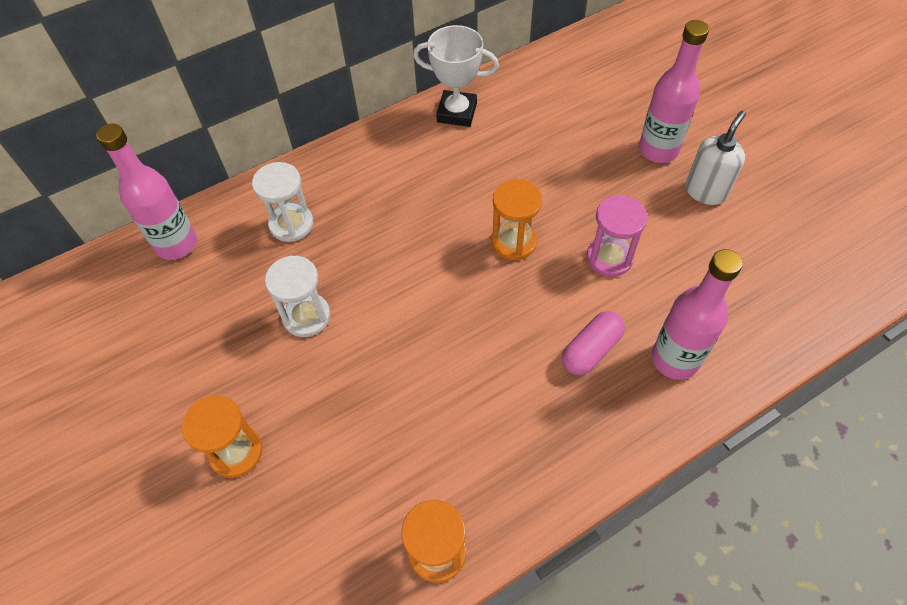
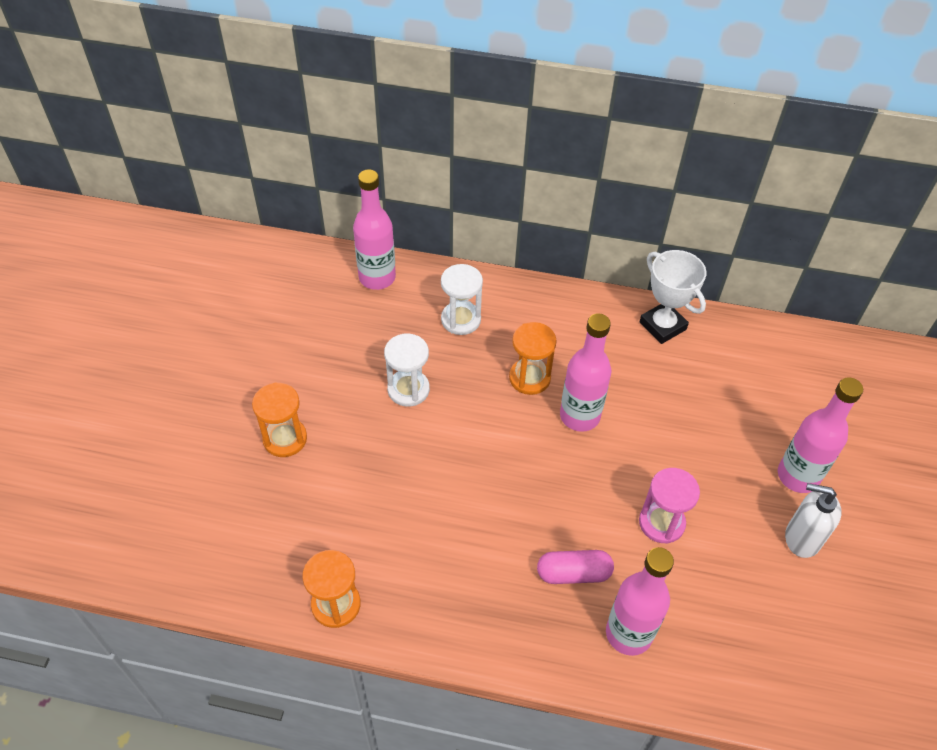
camera: 40 degrees right, 5 degrees down
(468, 227) = (579, 416): none -> pink bottle
(513, 242) = (601, 453): orange hourglass -> orange hourglass (529, 378)
(705, 191) = (801, 538): white soap dispenser -> white soap dispenser turned 150 degrees counterclockwise

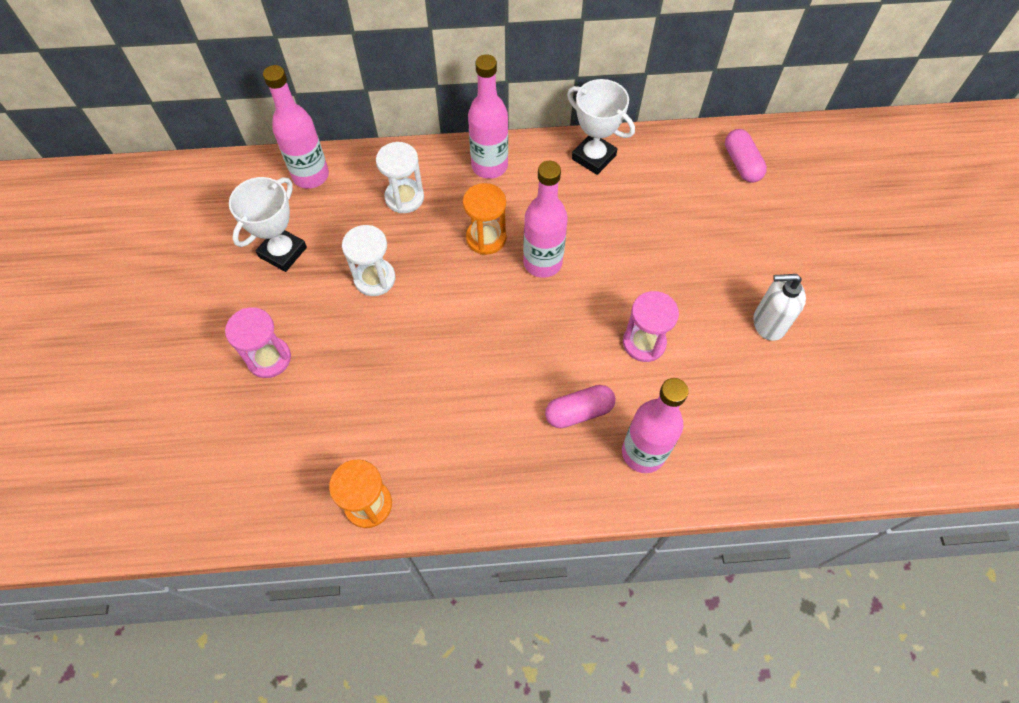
camera: 15 degrees left, 10 degrees up
(285, 439) = (269, 358): orange hourglass -> pink hourglass
(328, 342) = (283, 252): none -> white trophy
(797, 476) = (750, 267): pink bottle -> pink bottle (489, 166)
(818, 369) = (742, 164): none -> pink capsule

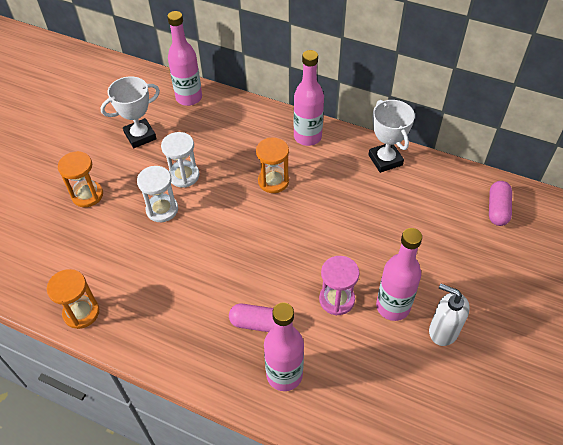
camera: 30 degrees right, 10 degrees down
(269, 358) = (87, 195): pink hourglass -> orange hourglass
(404, 197) = (237, 134): white hourglass -> white hourglass (162, 209)
(542, 262) = (301, 213): pink bottle -> pink bottle (393, 307)

